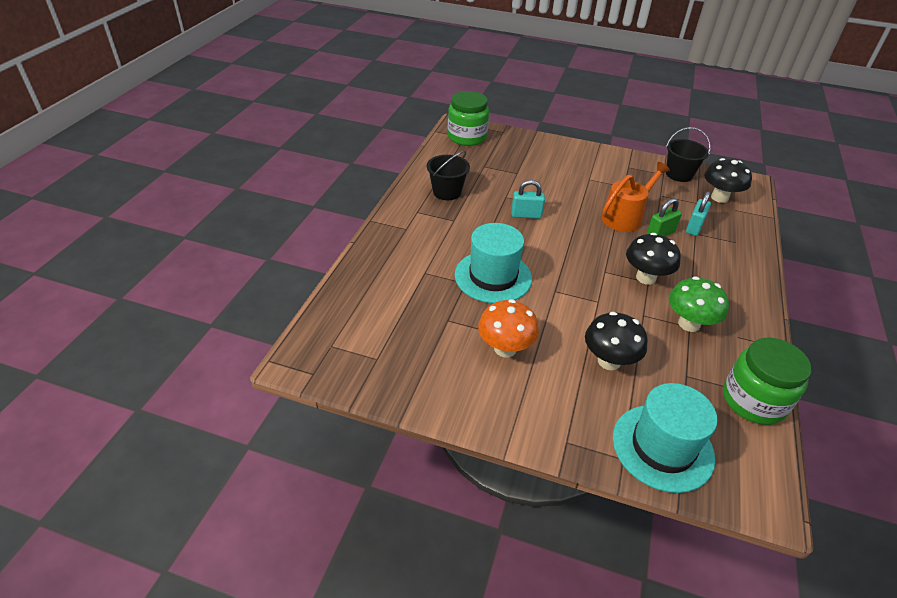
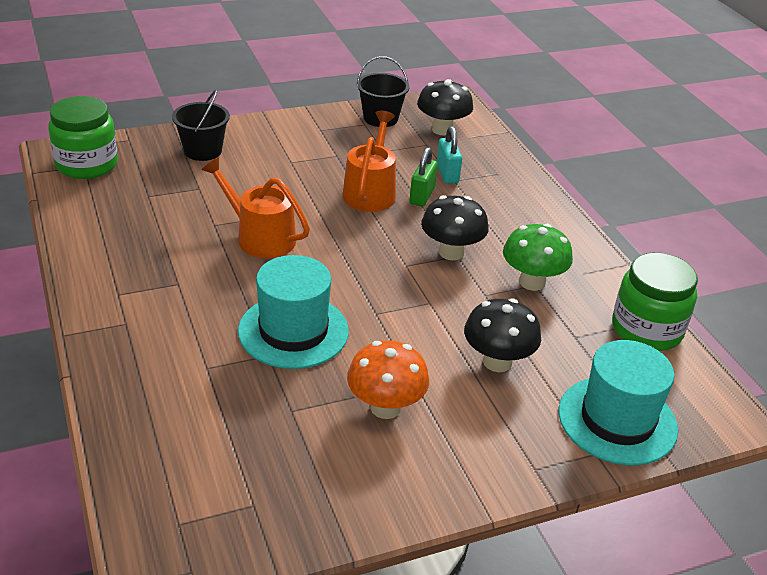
camera: 40 degrees left, 5 degrees down
(447, 192) = (132, 250): black bucket -> black bucket (203, 151)
(526, 215) = (260, 237): turquoise padlock -> orange watering can

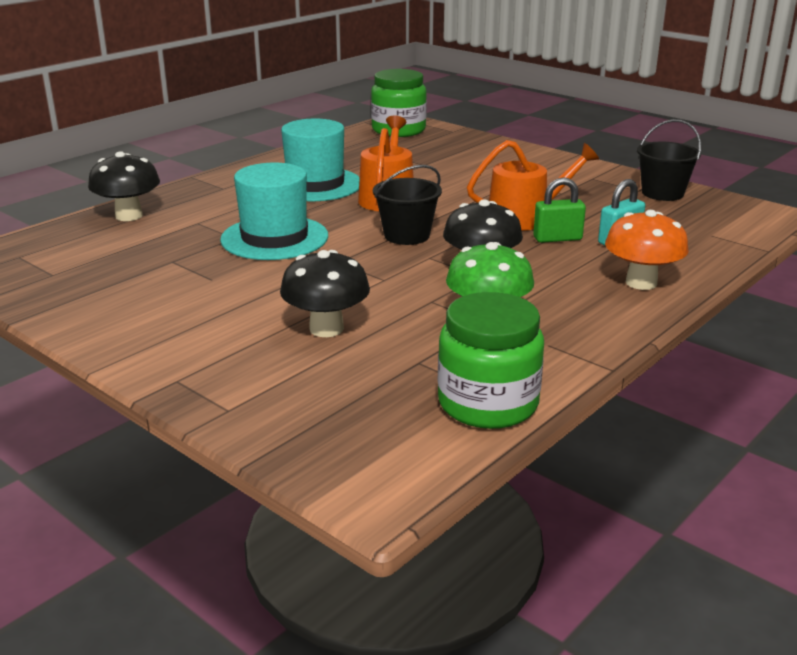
camera: 65 degrees right, 10 degrees down
(203, 151) = (479, 152): black bucket -> black bucket (407, 235)
(385, 407) = (208, 294): orange mushroom -> orange mushroom (641, 283)
(442, 130) = (699, 221): black mushroom -> black mushroom (129, 216)
(617, 420) = (294, 413): turquoise hat -> turquoise hat (315, 184)

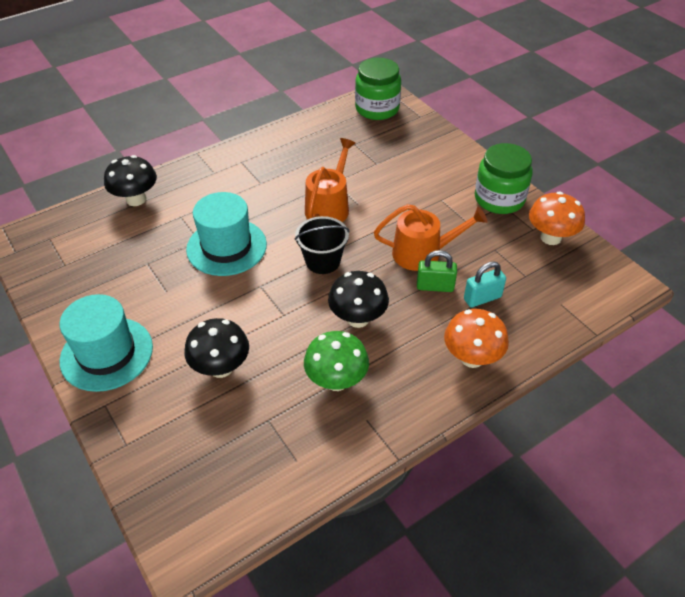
camera: 15 degrees right, 20 degrees up
(315, 184) = (282, 179): turquoise hat -> turquoise hat (106, 353)
(488, 403) = (294, 478): green jar -> green jar (499, 199)
(662, 193) = (550, 237): black bucket -> orange mushroom

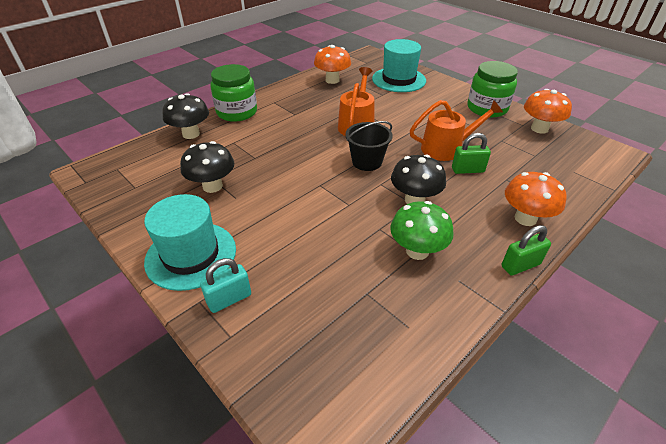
camera: 10 degrees left, 5 degrees down
(221, 367) = (306, 253): black mushroom -> black mushroom (212, 186)
(226, 247) = (280, 160): turquoise hat -> turquoise hat (399, 80)
(322, 134) = (332, 80): none -> orange mushroom
(377, 109) = (368, 63): green jar -> green jar (237, 112)
(439, 412) = (520, 265): none -> green padlock
(482, 298) = (510, 174): turquoise padlock -> turquoise padlock (229, 299)

